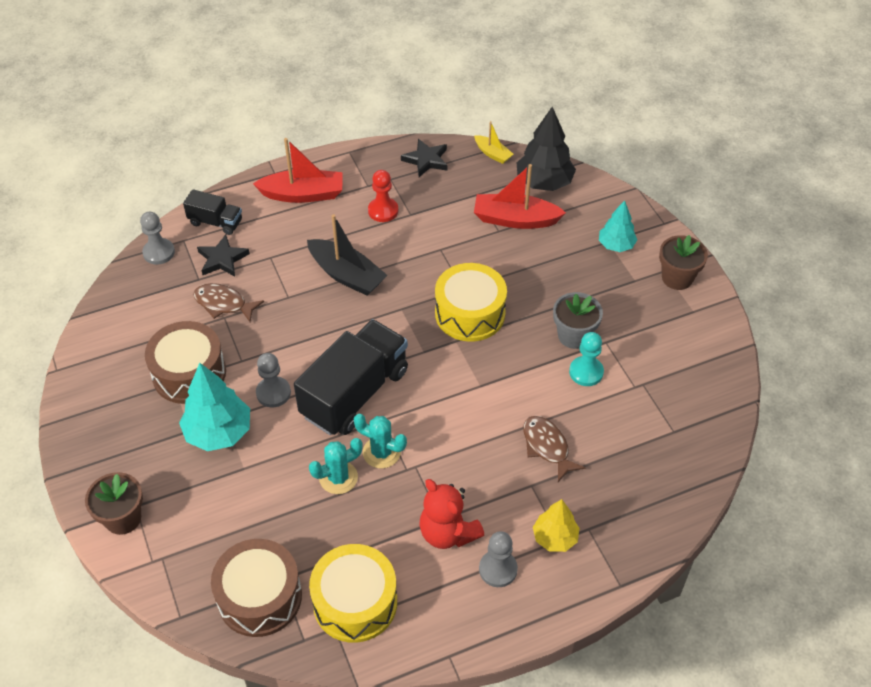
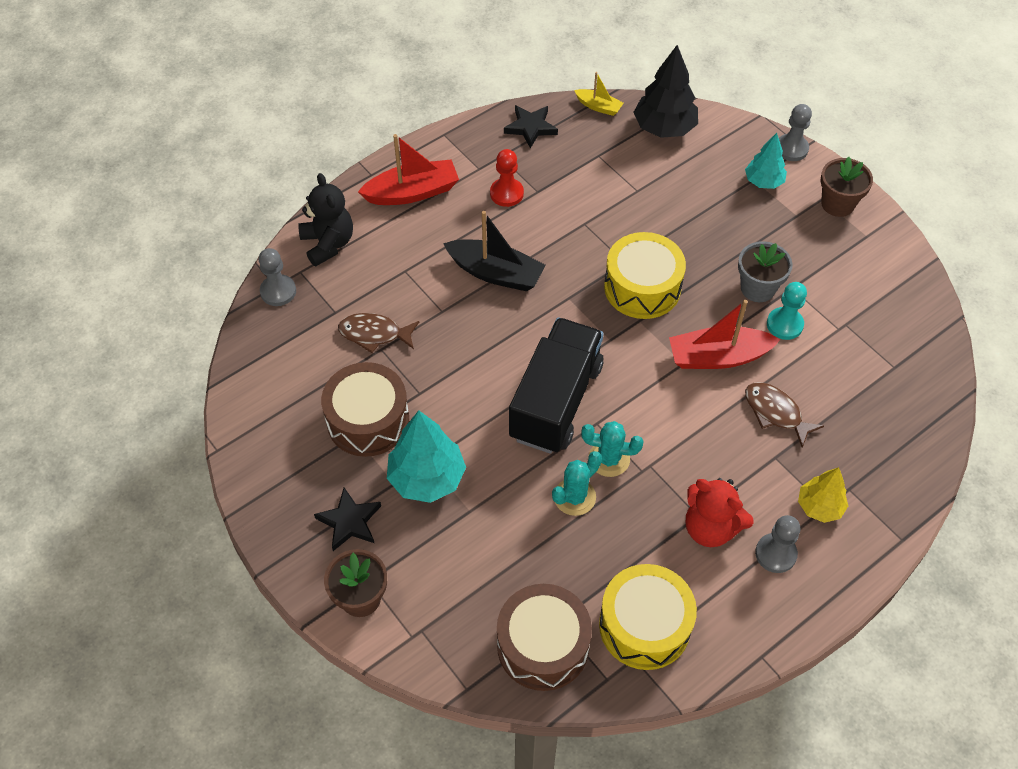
camera: 15 degrees left, 5 degrees up
(215, 222) = (328, 244): black truck -> black teddy bear
(222, 259) = (352, 284): black star -> black star (349, 521)
(273, 393) = (468, 421): grey pawn -> grey pawn (791, 149)
(515, 219) = (649, 175): red boat -> red boat (718, 357)

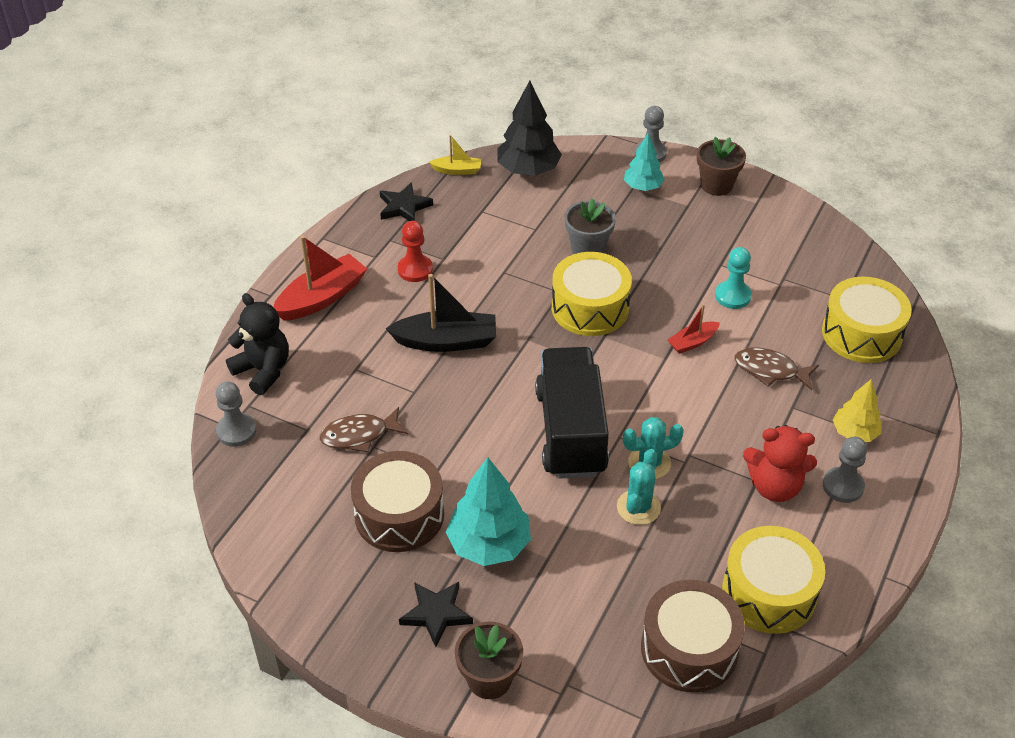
camera: 25 degrees left, 10 degrees down
(718, 357) = (692, 342): red boat -> red boat, size x0.54
(757, 288) = (691, 274): grey flower pot -> grey flower pot (588, 248)
(889, 409) = (861, 334): none -> yellow drum

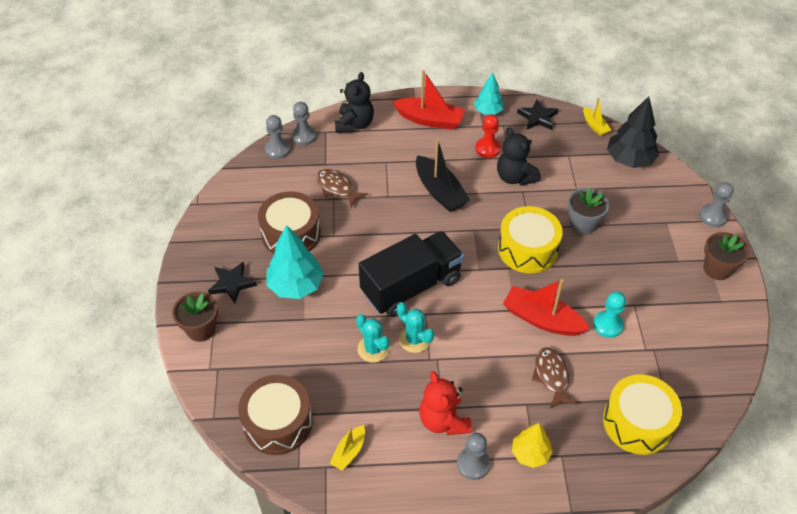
camera: 60 degrees right, 5 degrees up
(236, 469) = (277, 149): none -> grey pawn
(478, 268) = (515, 177): none -> black teddy bear
(638, 507) = (373, 349): turquoise cactus -> turquoise cactus turned 60 degrees clockwise
(643, 187) = (673, 227): turquoise tree -> turquoise tree (488, 111)
(692, 342) = (542, 319): red boat -> red boat, size x1.84
(769, 592) = (349, 452): yellow drum -> yellow boat

